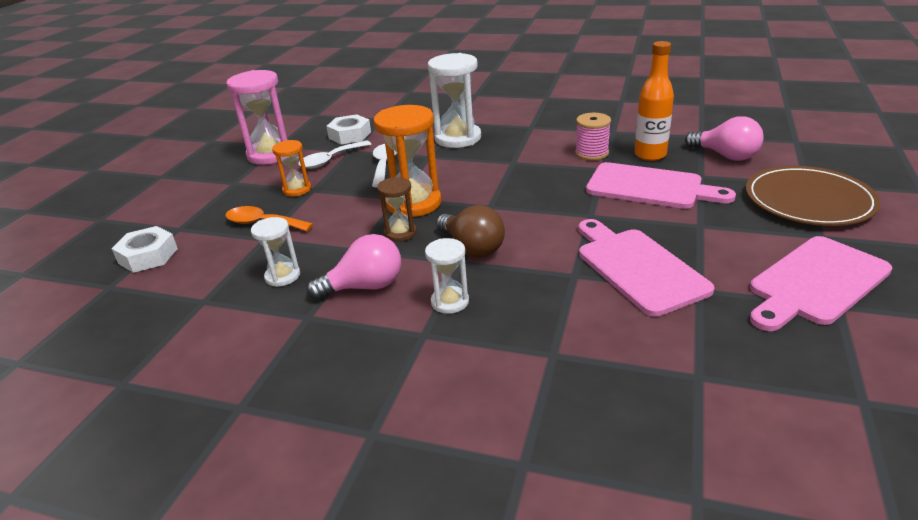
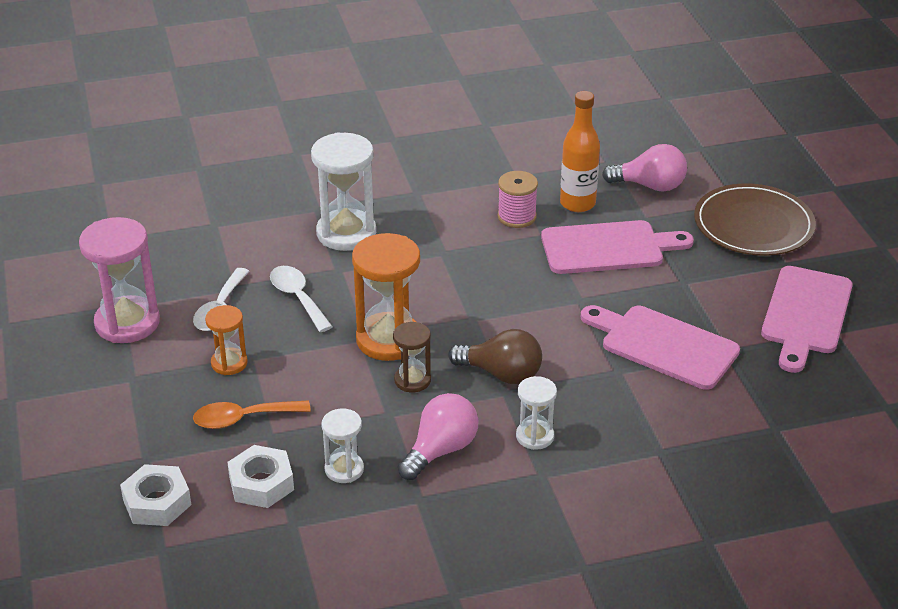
camera: 35 degrees left, 5 degrees up
(350, 135) = (200, 264): white nut -> white nut (261, 483)

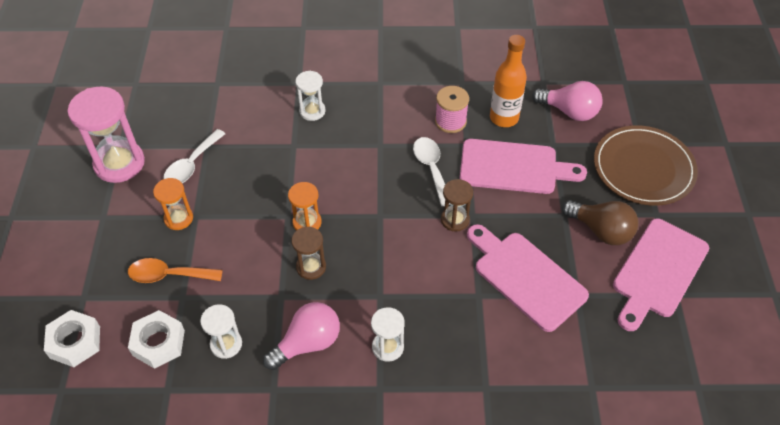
camera: 15 degrees right, 15 degrees up
(298, 298) = (253, 166): white spoon -> white spoon (431, 168)
(346, 233) = (312, 111): white hourglass -> white hourglass, size x0.55
(388, 340) = (307, 222): orange hourglass -> orange hourglass, size x0.55
(501, 374) = (383, 277): brown light bulb -> brown light bulb (601, 230)
(561, 307) = (455, 220): none -> brown hourglass

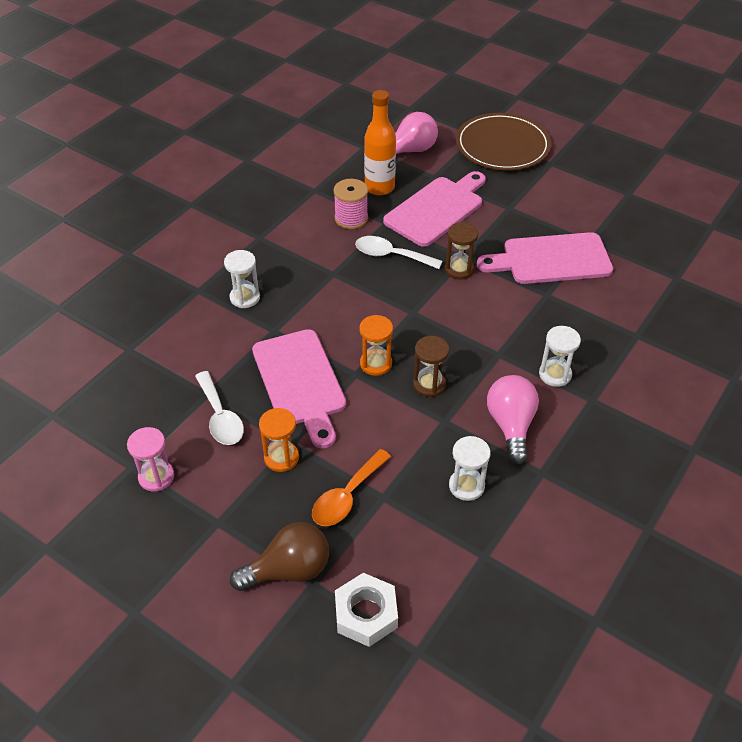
camera: 55 degrees left, 5 degrees down
(119, 163) = (156, 477): pink hourglass -> pink hourglass, size x0.55
(158, 343) = (423, 540): white nut -> none
(601, 230) = (541, 198): brown light bulb -> brown light bulb (289, 570)
(658, 271) = (602, 191): pink cutting board -> pink cutting board (300, 382)

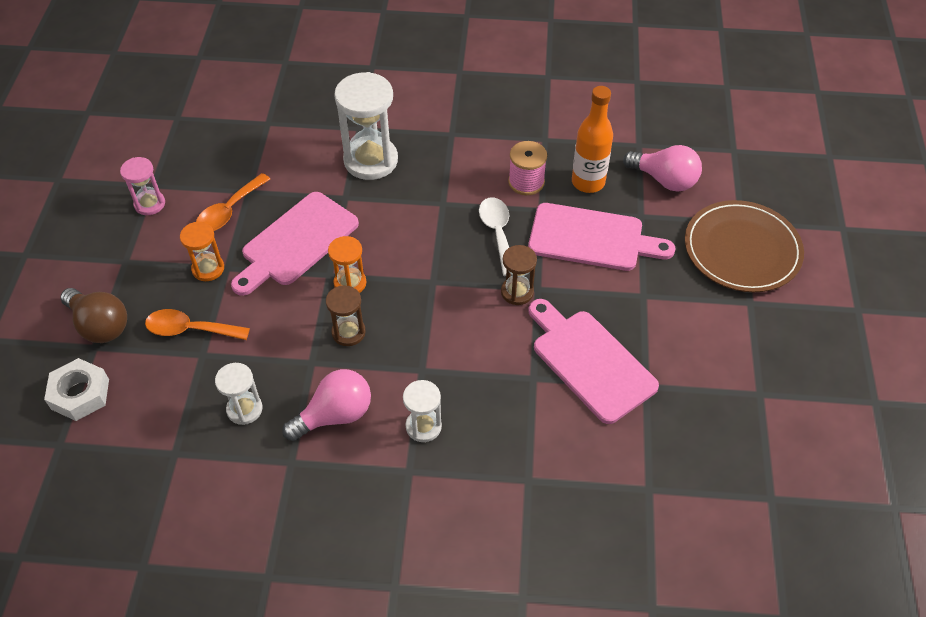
camera: 60 degrees right, 5 degrees up
(220, 417) = (229, 211): white spoon -> orange spoon
(245, 297) = (371, 160): white hourglass -> white hourglass, size x1.83

